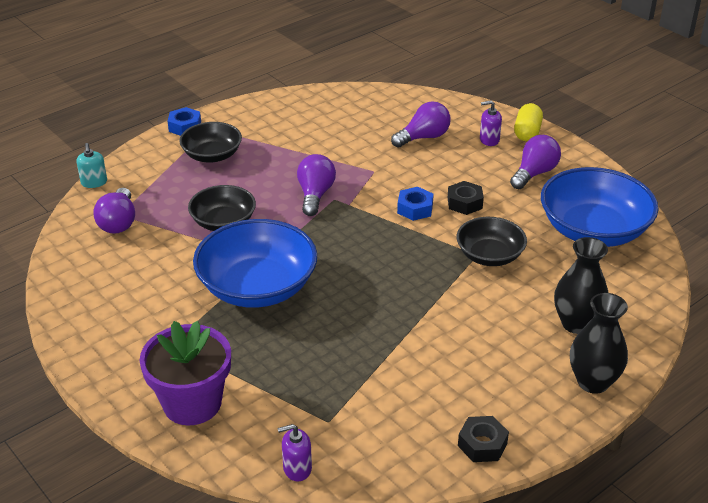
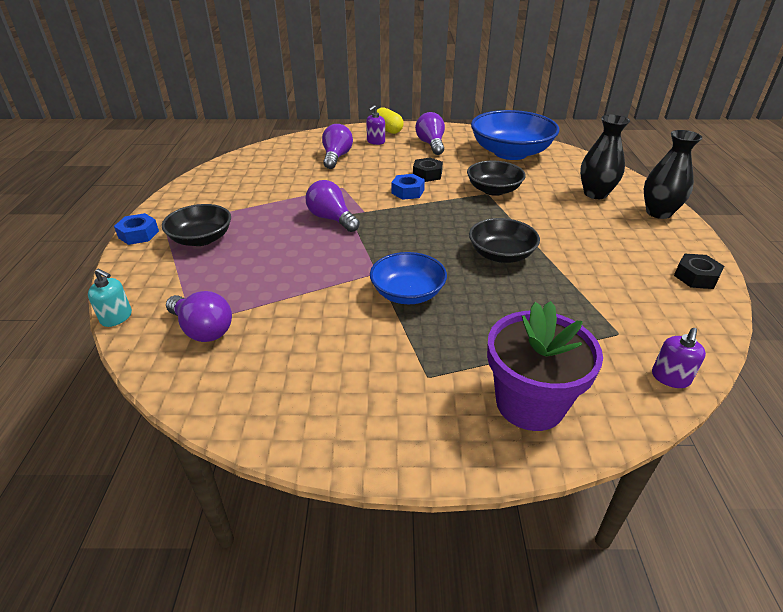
camera: 50 degrees left, 0 degrees up
(223, 222) = (298, 272): black bowl -> black bowl (501, 255)
(257, 287) = (407, 293): blue bowl -> blue bowl, size x0.59

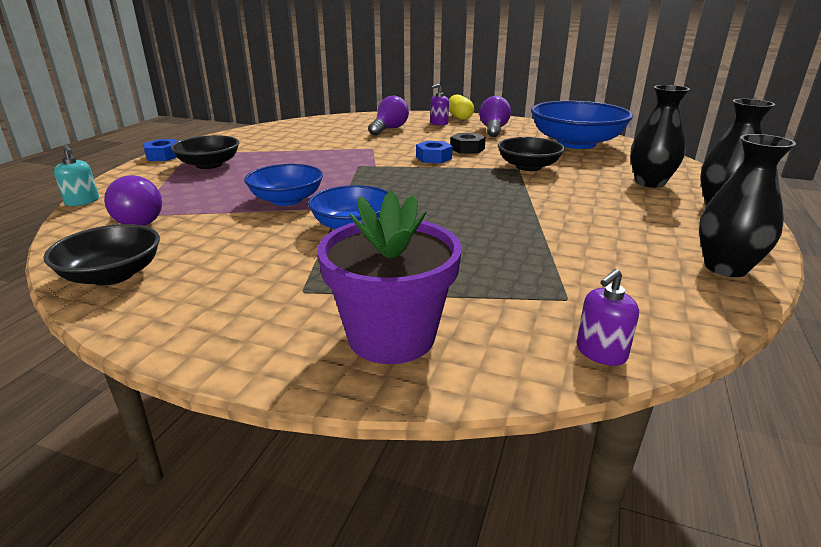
camera: 20 degrees right, 10 degrees down
(322, 272) = (286, 200): none -> blue bowl
(331, 219) = (338, 167): purple light bulb -> none
(501, 255) = (486, 213): black bowl -> black bowl (112, 275)
(696, 277) = (725, 267): black nut -> black vase

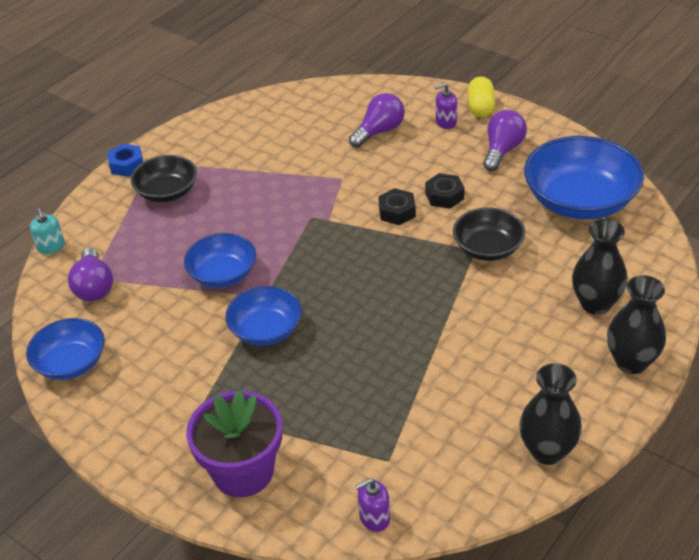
camera: 20 degrees right, 15 degrees up
(112, 275) = (71, 363): black bowl -> blue bowl
(434, 158) = (397, 212): blue nut -> black nut

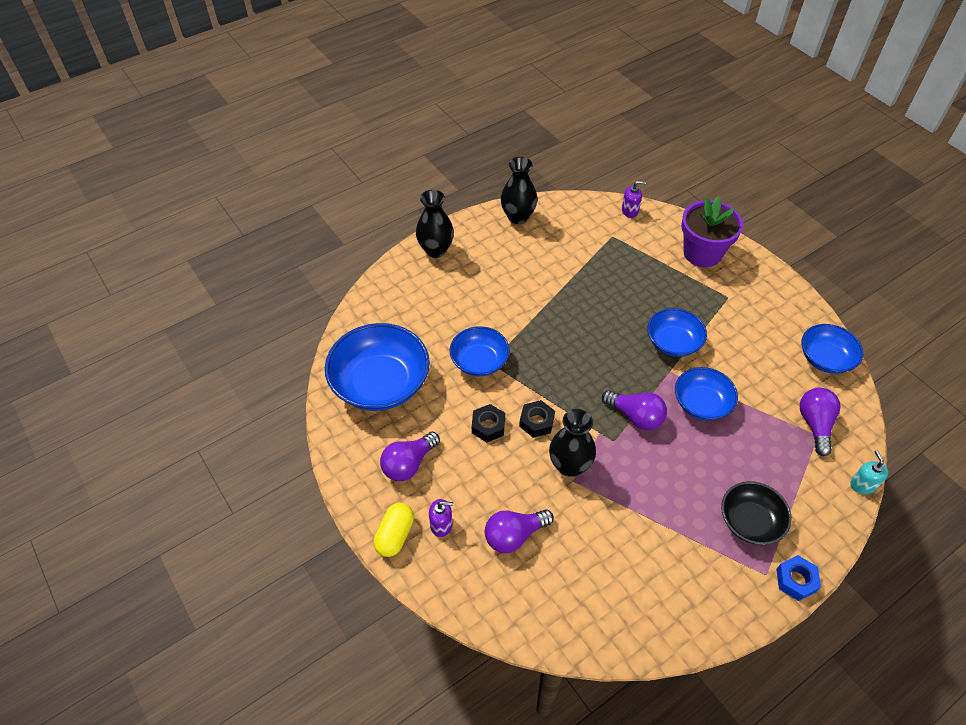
camera: 165 degrees left, 10 degrees up
(294, 243) = (635, 416): none -> purple light bulb
(488, 248) = (479, 361): black bowl -> blue bowl
(595, 304) = (430, 293): black vase -> black vase (569, 465)

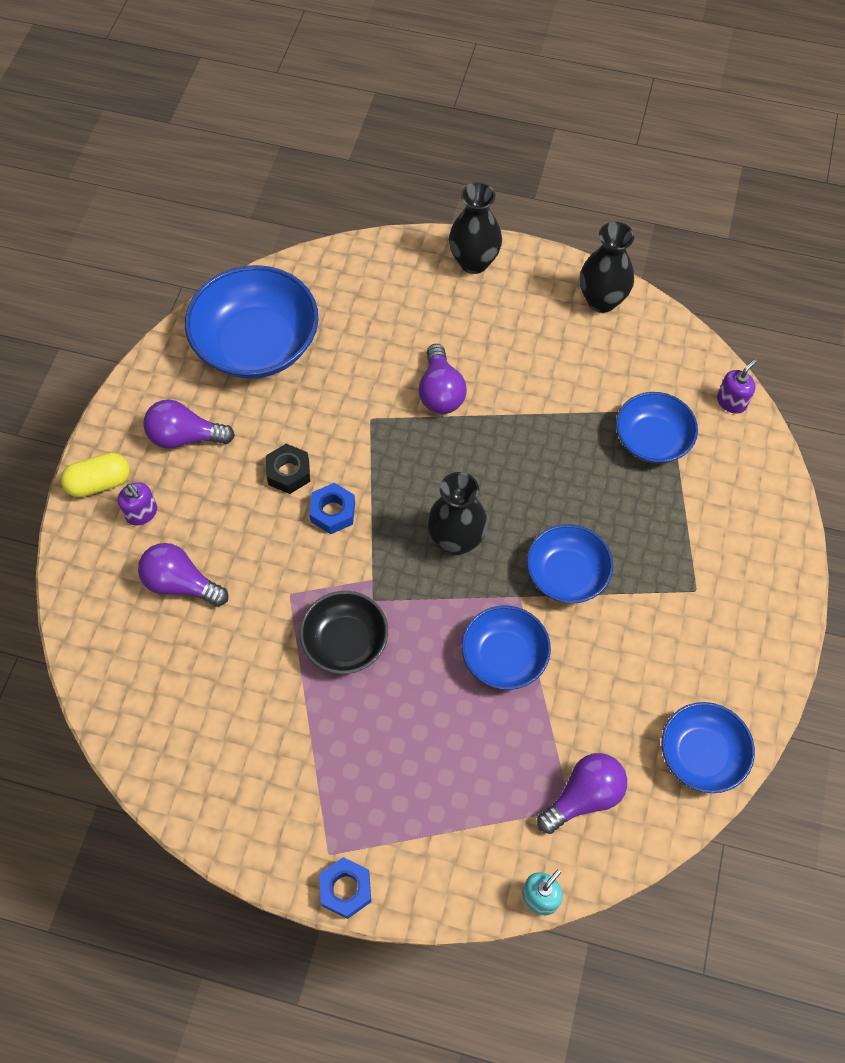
camera: 50 degrees right, 10 degrees up
(479, 361) = (363, 407): blue bowl -> blue bowl (652, 439)
(536, 422) = (333, 512): black nut -> blue nut
(569, 465) = (305, 578): black vase -> black vase (456, 540)
(630, 211) = (731, 402): purple soap dispenser -> purple soap dispenser turned 90 degrees counterclockwise
(635, 416) = (424, 601): purple light bulb -> purple light bulb (440, 392)
(702, 253) = (742, 520): purple flower pot -> none
(750, 521) = (384, 799): black bowl -> black bowl (345, 641)

